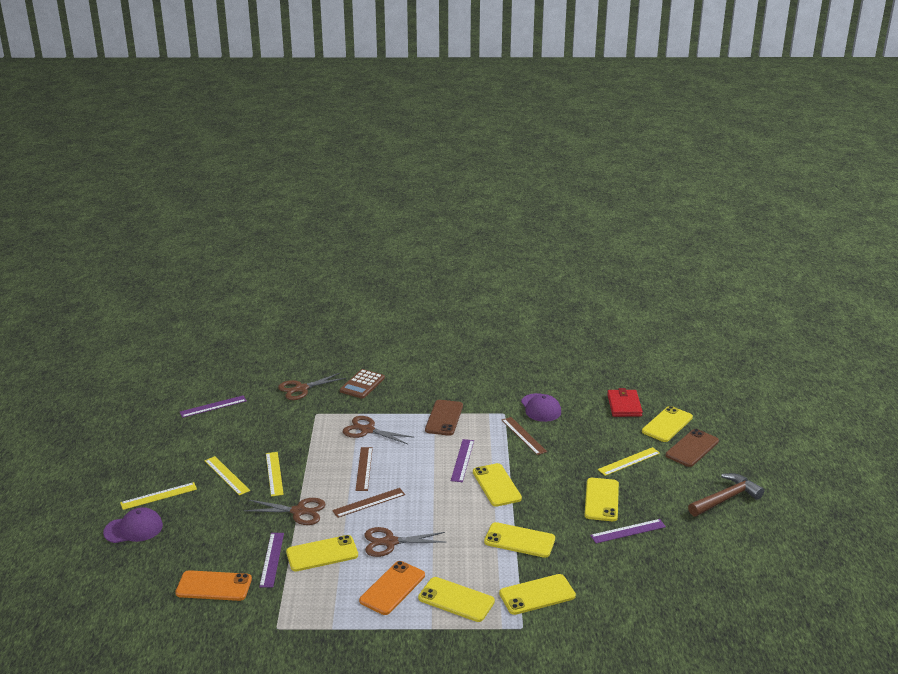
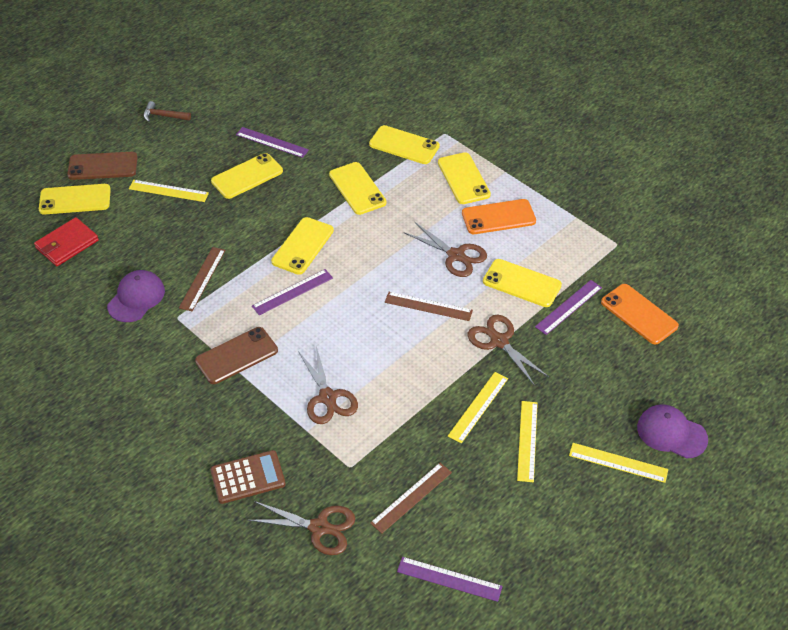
camera: 135 degrees left, 20 degrees up
(364, 468) = (388, 348): brown ruler -> brown ruler (411, 497)
(726, 498) = (163, 116): brown hammer -> brown hammer, size x0.58

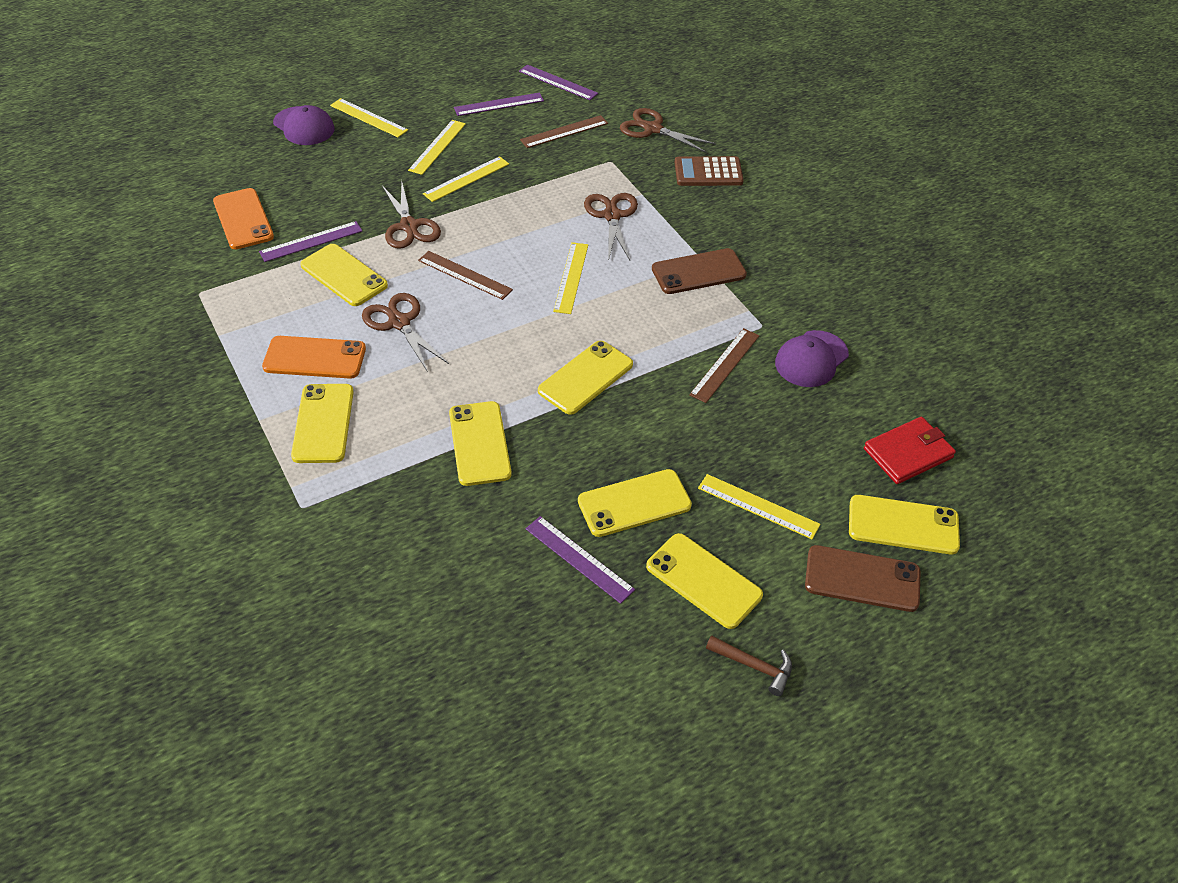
camera: 165 degrees left, 0 degrees up
(292, 292) = (616, 324): purple ruler -> purple ruler (499, 104)
(342, 325) = (571, 277): none -> yellow ruler
(404, 145) = (375, 501): yellow phone -> yellow phone (703, 581)

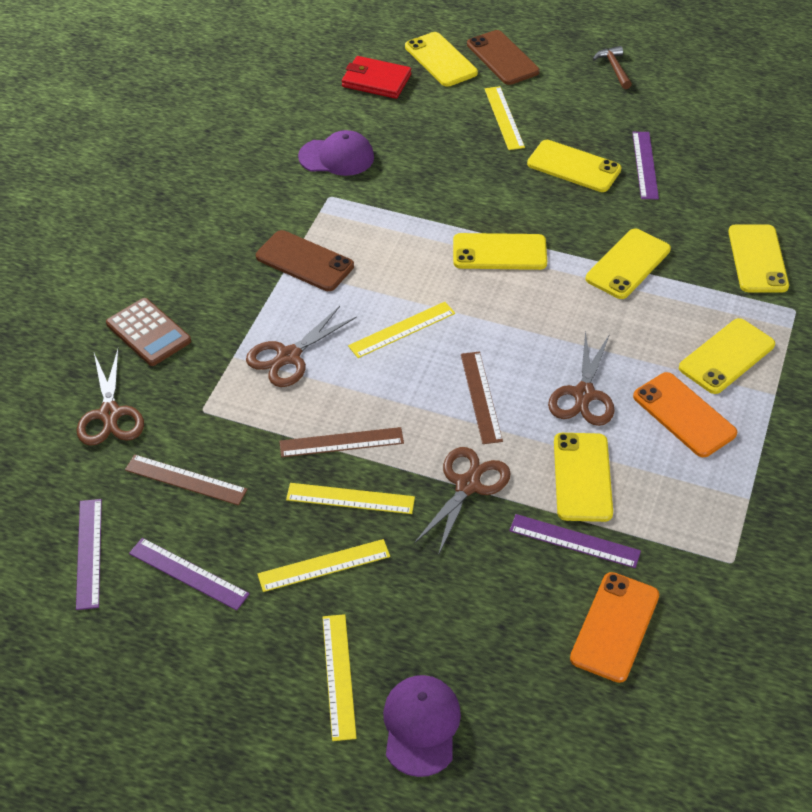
camera: 130 degrees left, 0 degrees up
(703, 581) = (588, 111): yellow phone -> yellow phone (757, 259)
(725, 365) = (396, 193): brown ruler -> brown ruler (341, 442)

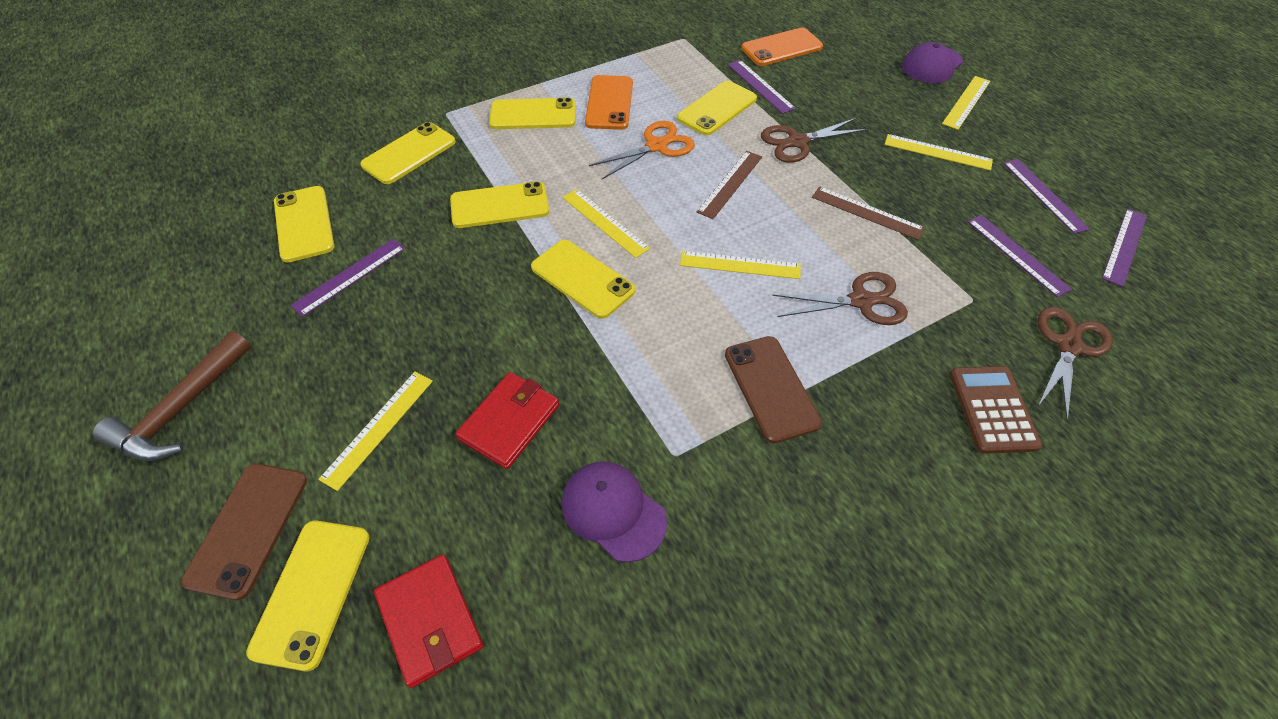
camera: 140 degrees left, 5 degrees up
(185, 480) = (1017, 254): brown ruler -> purple ruler
(350, 498) = (889, 176): yellow ruler -> yellow ruler (605, 222)
(439, 158) = (509, 422): none -> red wallet
(574, 167) = (406, 317): yellow phone -> yellow phone (304, 224)
(584, 395) = (656, 146): brown scissors -> orange scissors
(614, 68) = (181, 410): brown hammer -> brown hammer, size x1.73

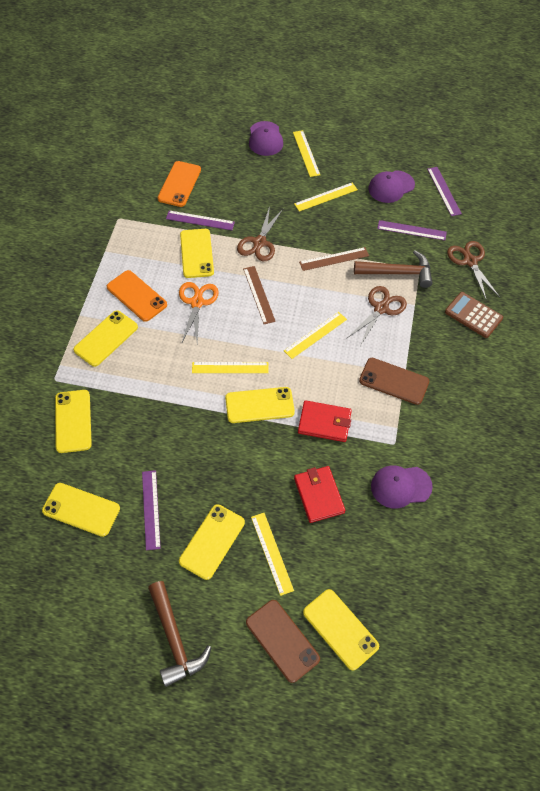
camera: 50 degrees left, 5 degrees up
(430, 620) = (393, 589): red wallet -> red wallet (324, 422)
(500, 205) = (167, 405): yellow phone -> yellow phone (212, 541)
(936, 283) = (398, 273): none -> brown hammer
(1044, 195) = (391, 187): purple ruler -> purple cap

